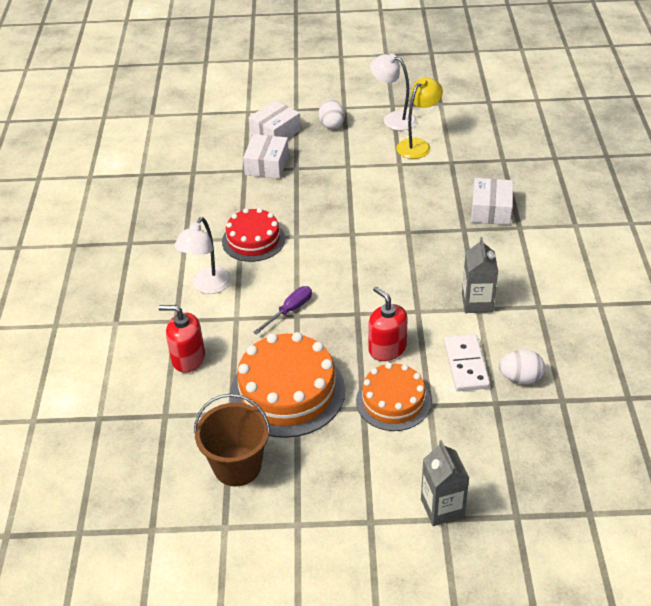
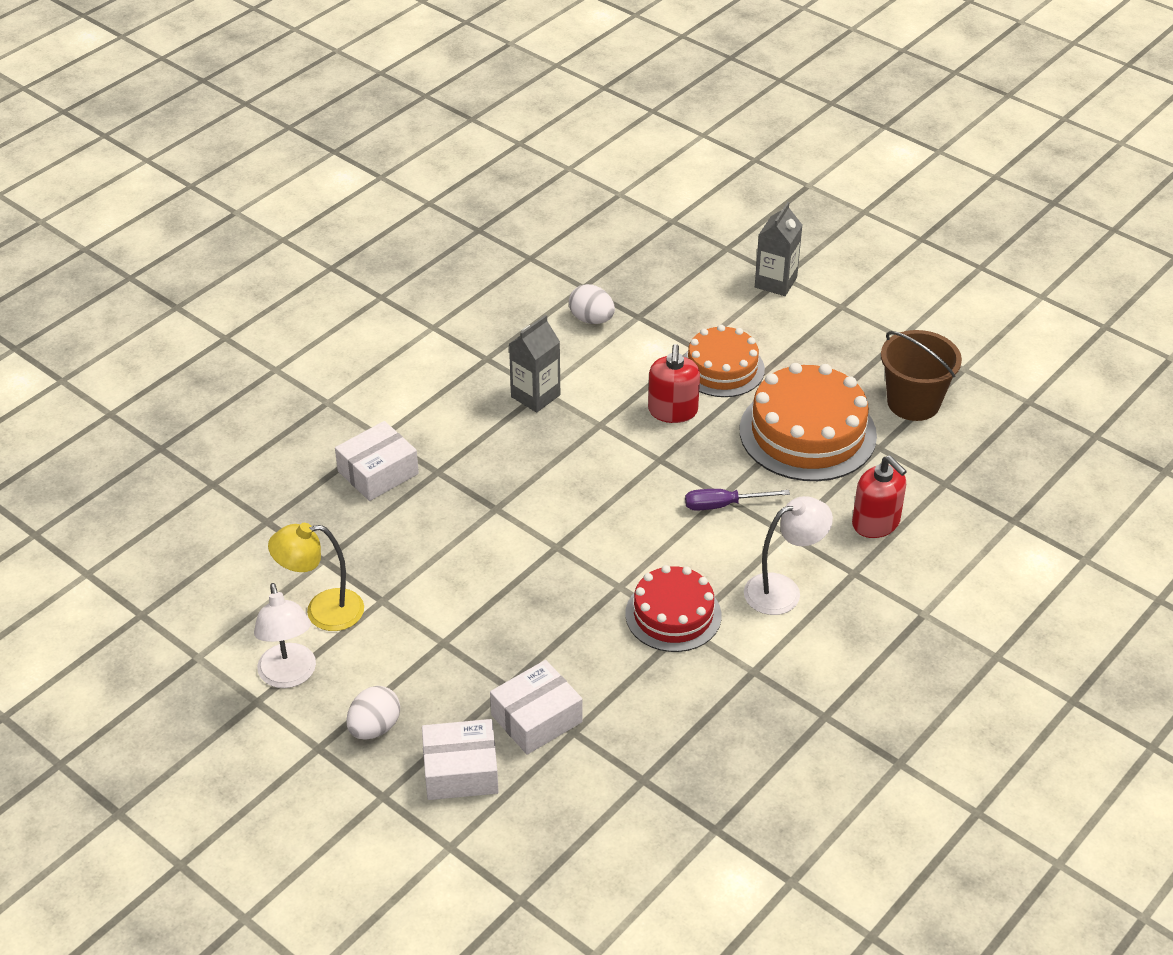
camera: 140 degrees left, 0 degrees up
(465, 365) = (622, 356): white domino -> none

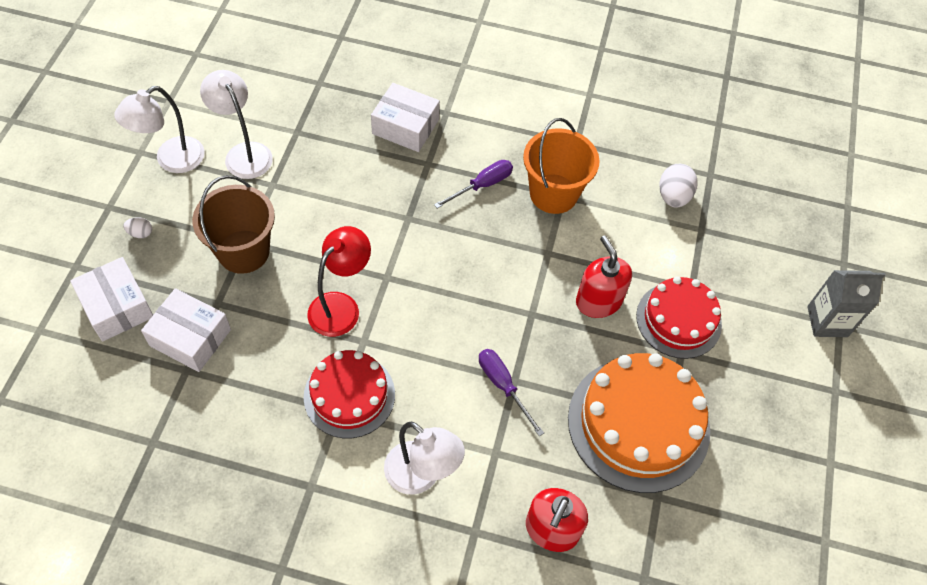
camera: 60 degrees right, 15 degrees up
(322, 611) = (244, 153): yellow lamp -> white lamp
(374, 728) = (140, 233): white egg -> white egg, size x0.53
(492, 441) = (482, 185): none -> purple screwdriver
(535, 396) = (553, 194): grey carton -> orange bucket
(569, 591) = (341, 306): none -> red lamp
(672, 411) = (598, 301): red soap dispenser -> red soap dispenser turned 90 degrees clockwise
(722, 368) = (678, 320): orange cake -> red cake
(913, 403) = (741, 508): brown bucket -> brown bucket (243, 251)

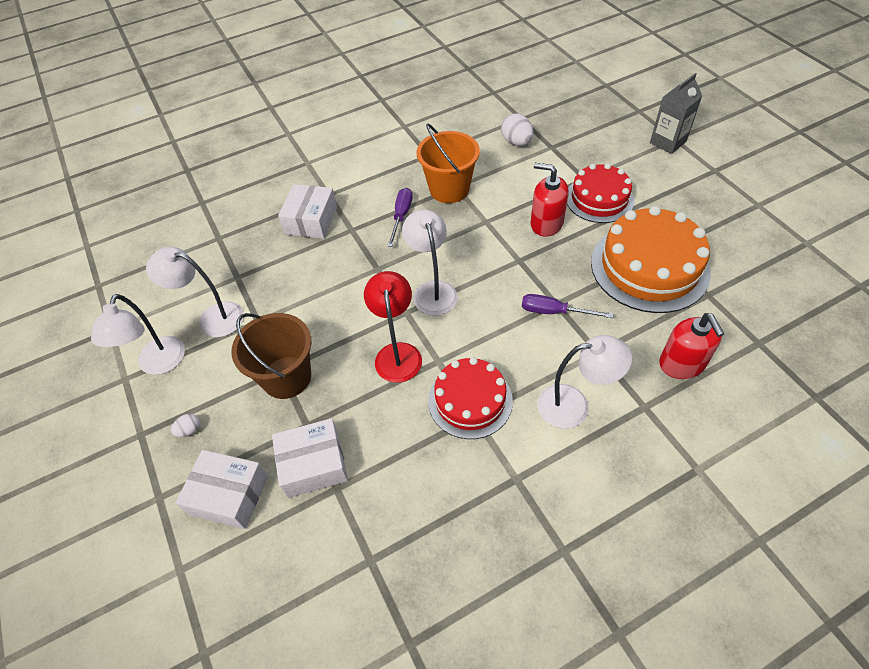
camera: 35 degrees left, 5 degrees down
(405, 126) = (311, 220): white box -> white box turned 60 degrees counterclockwise
(428, 277) = (432, 290): none -> white lamp

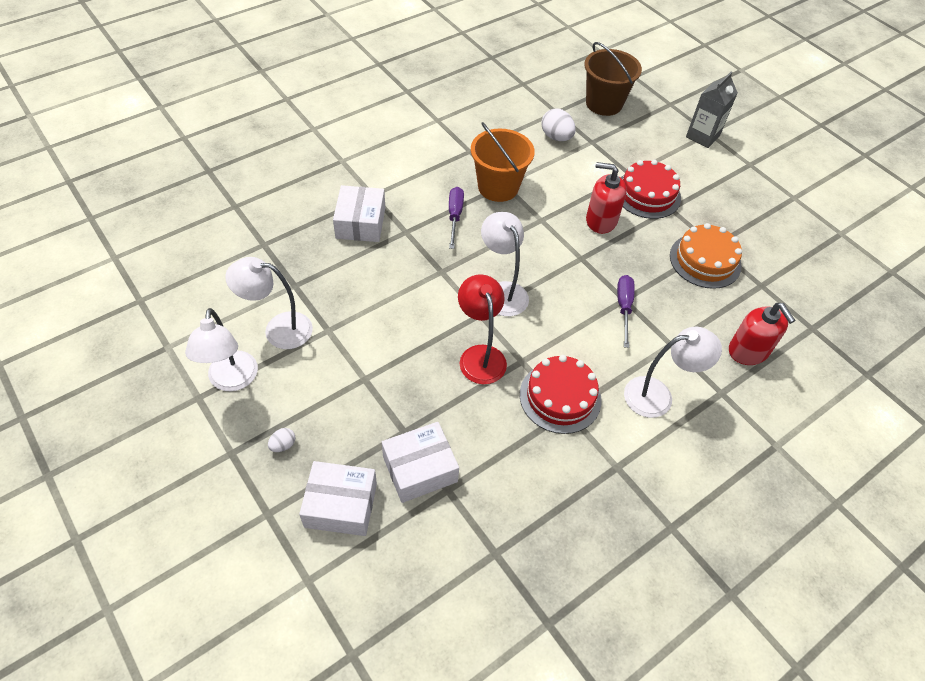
camera: 15 degrees left, 0 degrees up
(286, 377) = (372, 385): brown bucket -> brown bucket (604, 103)
(554, 312) = (624, 307): purple screwdriver -> purple screwdriver turned 90 degrees clockwise
(649, 267) = (705, 260): orange cake -> orange cake, size x0.64

